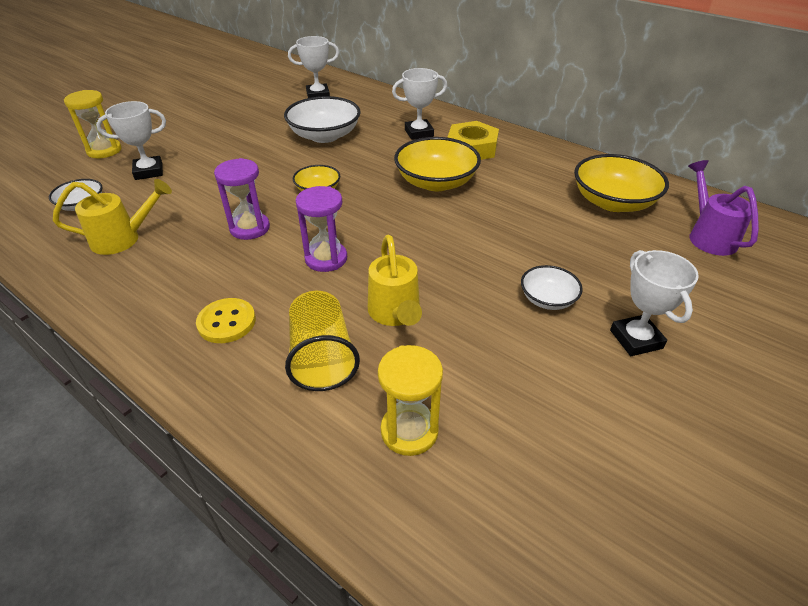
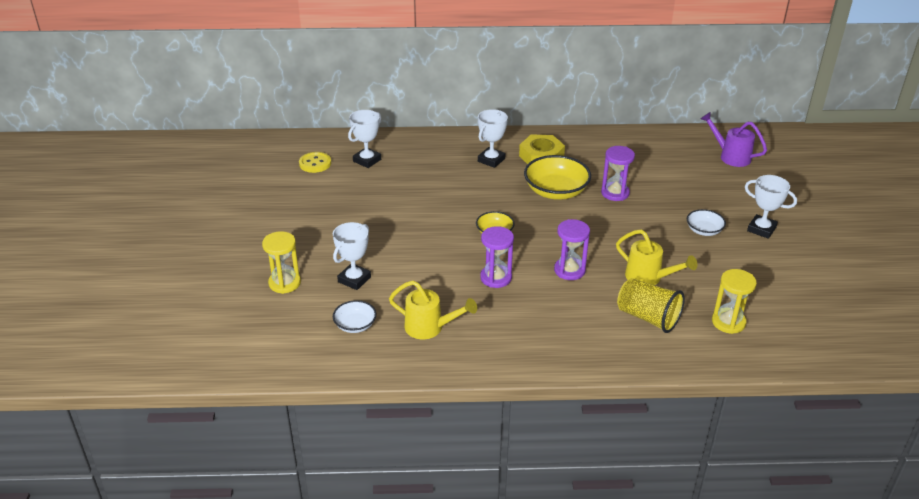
camera: 40 degrees left, 5 degrees down
(122, 239) = (429, 327): yellow watering can -> yellow watering can turned 75 degrees clockwise
(227, 322) = (575, 331): yellow button -> yellow button (315, 163)
(324, 135) = (431, 192): white bowl -> none
(497, 210) = (615, 193): none -> purple hourglass
(613, 202) = (665, 157): yellow bowl -> none

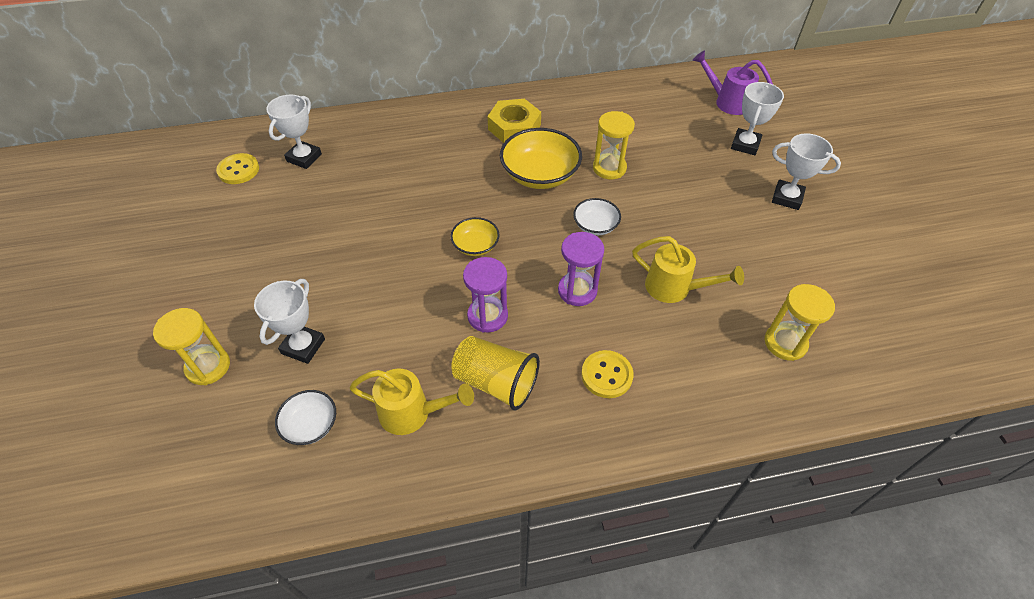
camera: 10 degrees left, 15 degrees up
(491, 160) = (456, 139): white trophy -> white trophy (745, 145)
(580, 324) = (606, 375): none -> yellow button
(615, 193) = (609, 168): purple hourglass -> yellow hourglass
(648, 317) = (687, 351): yellow cup -> yellow cup (496, 382)
(704, 230) = (723, 208): white bowl -> white bowl (595, 225)

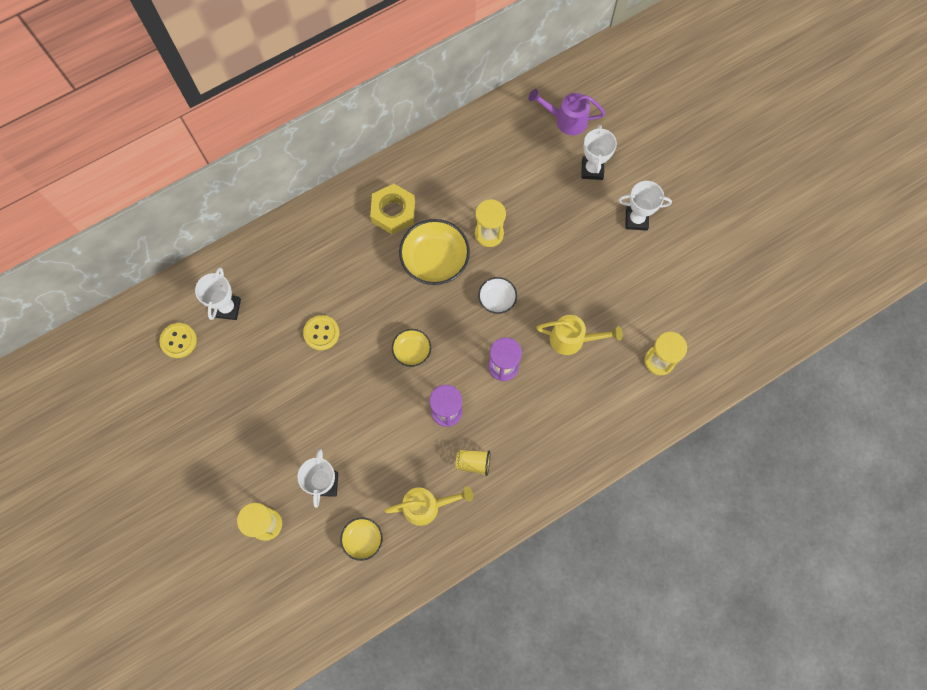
camera: 20 degrees left, 20 degrees up
(310, 425) = (363, 539): white bowl -> yellow bowl
(496, 382) = (473, 463): yellow cup -> yellow cup, size x0.61
(606, 375) = (546, 430): yellow button -> yellow button (321, 333)

